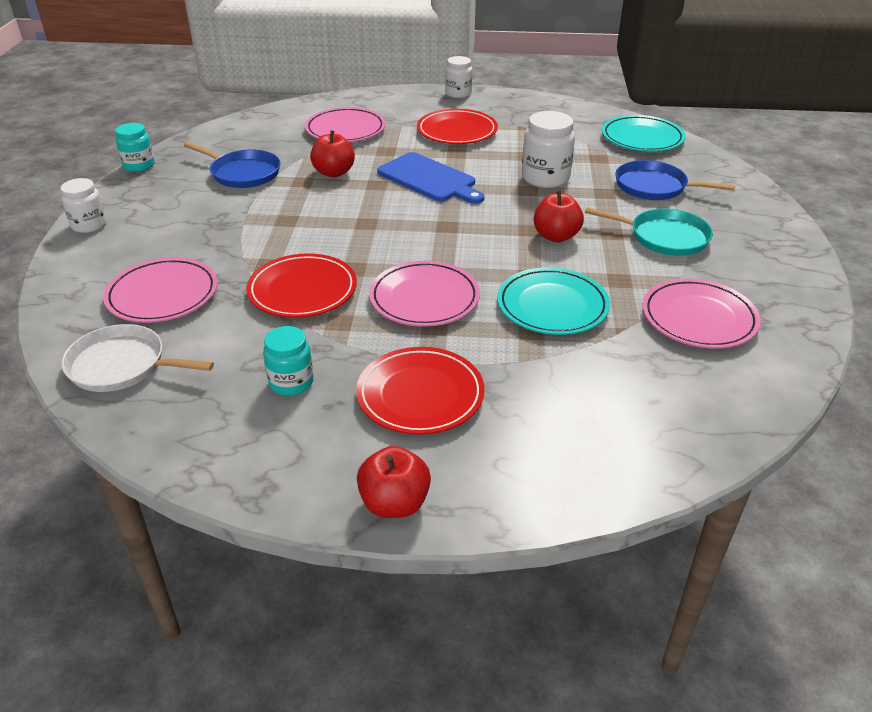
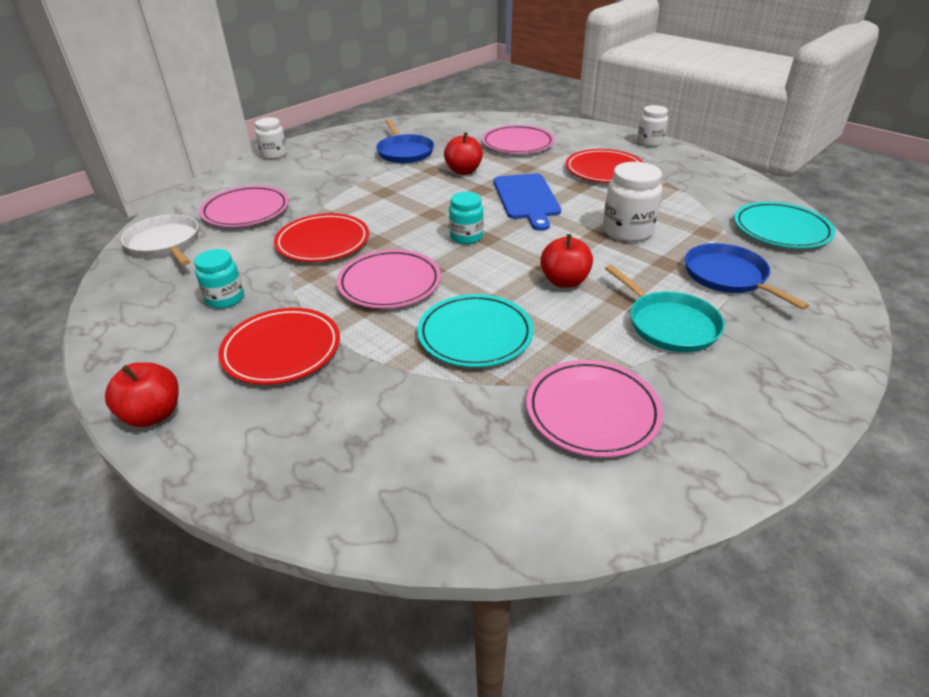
camera: 40 degrees right, 0 degrees up
(139, 165) = (352, 128): turquoise jar -> turquoise jar (466, 237)

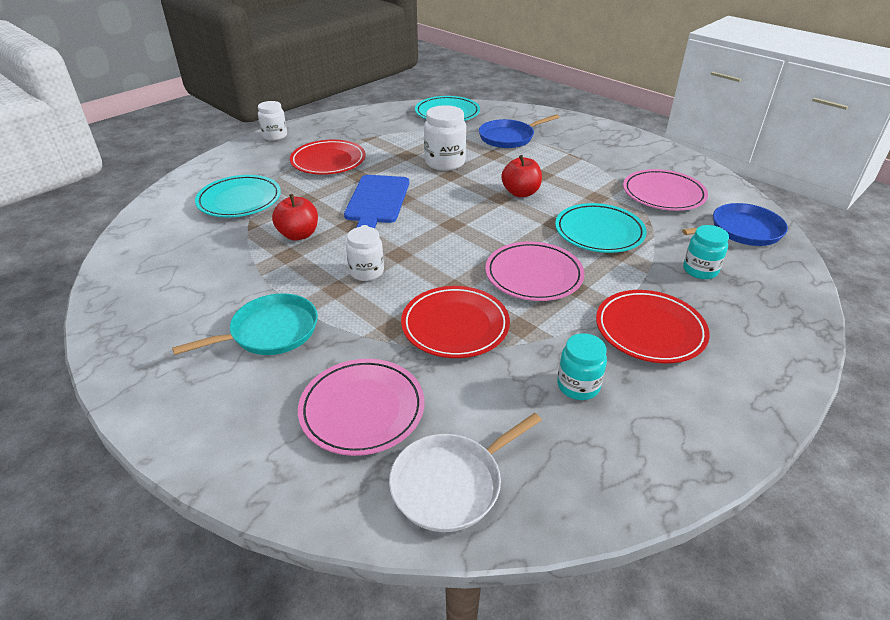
camera: 90 degrees left, 0 degrees up
(153, 414) = (765, 397): red apple -> none
(274, 154) = (157, 413): white jar -> white jar (366, 272)
(404, 152) = (220, 278): blue pan -> blue pan (742, 230)
(466, 237) = (449, 234): turquoise jar -> turquoise jar (700, 270)
(517, 144) = (239, 200): pink plate -> turquoise plate
(526, 199) = (377, 201): blue cutting board -> blue cutting board turned 105 degrees clockwise
(669, 324) = (568, 162): turquoise pan -> turquoise pan (270, 332)

